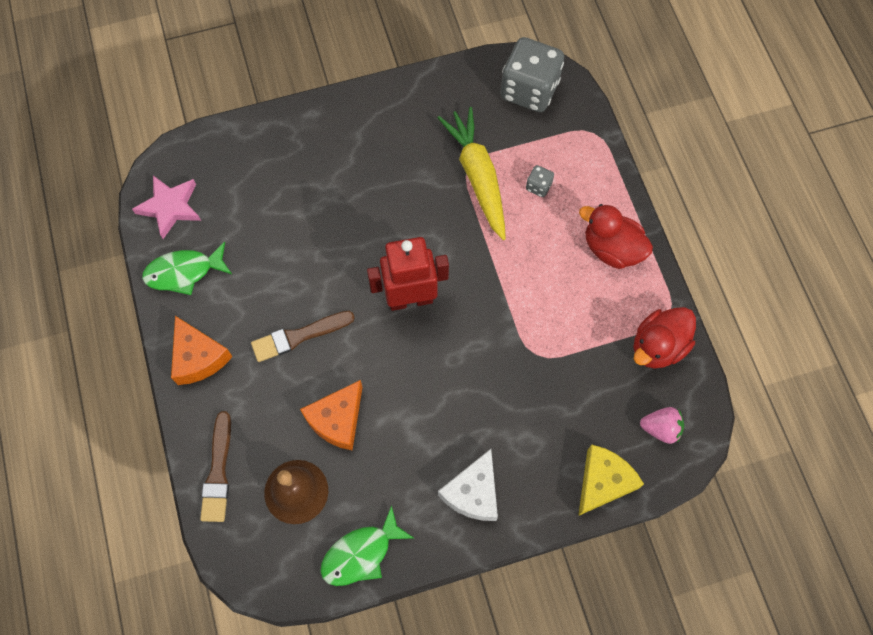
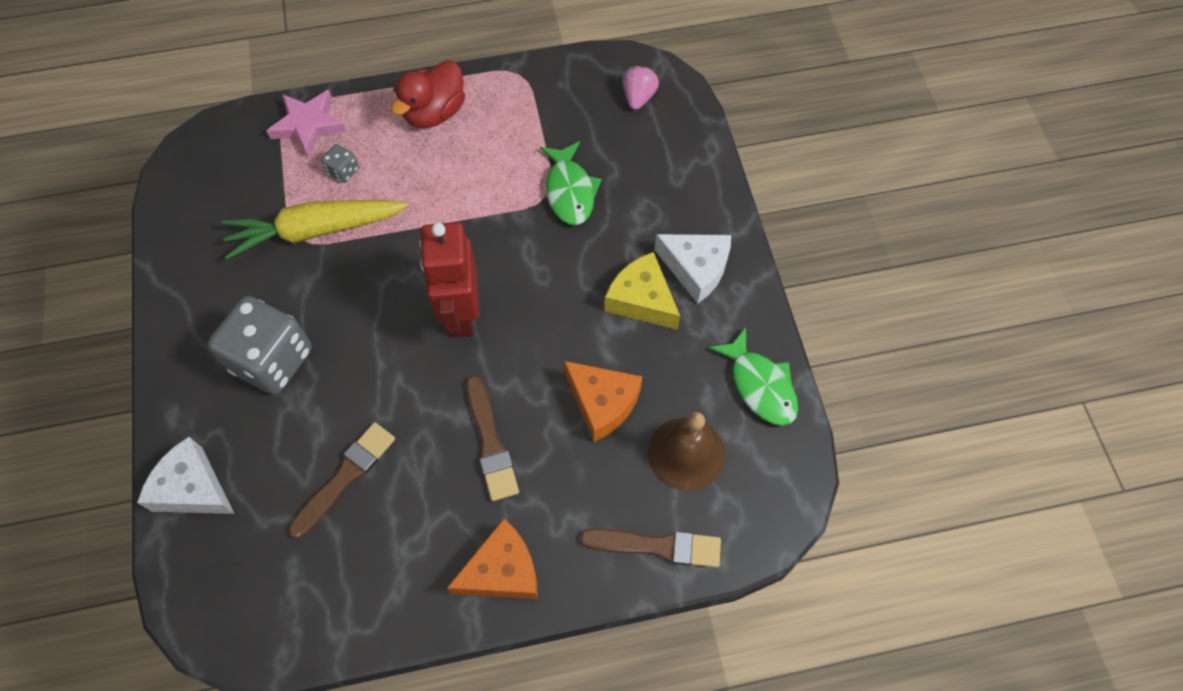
camera: 85 degrees left, 5 degrees down
(170, 207) = (270, 611): pink star -> pink star (308, 125)
(184, 272) = (375, 591): green fish -> green fish (570, 191)
(257, 140) = (193, 488): none -> white cheese
(268, 237) = (345, 476): none -> brown brush
(529, 90) = (213, 167): grey dice -> grey dice (272, 360)
(603, 482) = (690, 152): yellow cheese -> yellow cheese (641, 300)
(658, 346) = (551, 88): red duck -> none

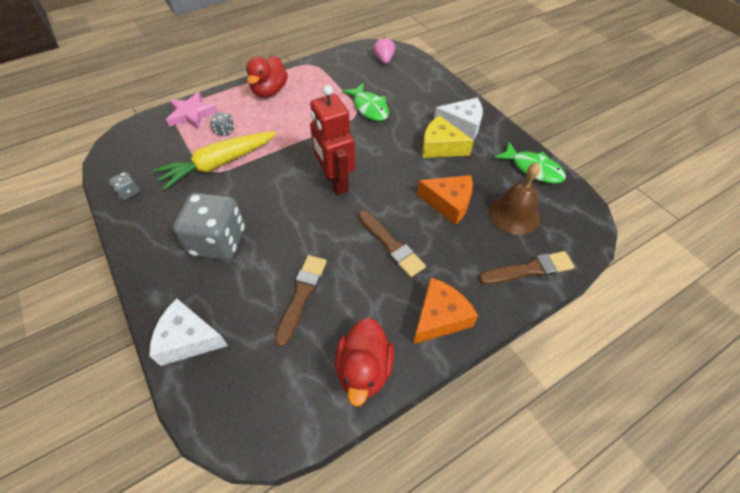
camera: 20 degrees left, 10 degrees down
(185, 241) = (129, 192): none -> grey dice
(378, 604) = (364, 369): none -> red duck

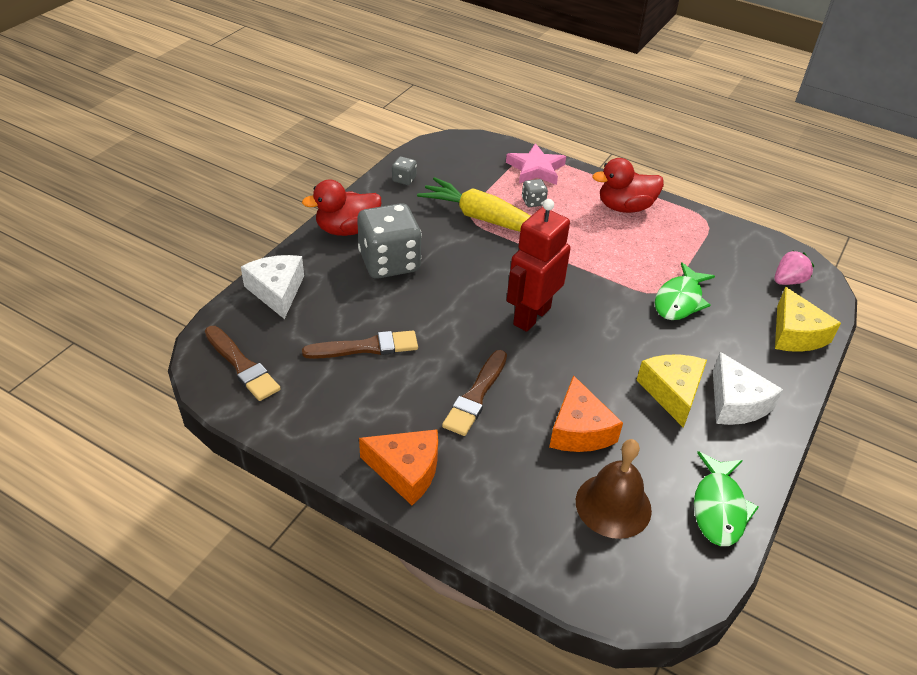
camera: 60 degrees right, 10 degrees down
(364, 369) = (310, 426): red duck -> red duck (347, 229)
(425, 77) = (795, 334): none -> yellow cheese
(529, 269) = (531, 544): brown brush -> brown brush (242, 365)

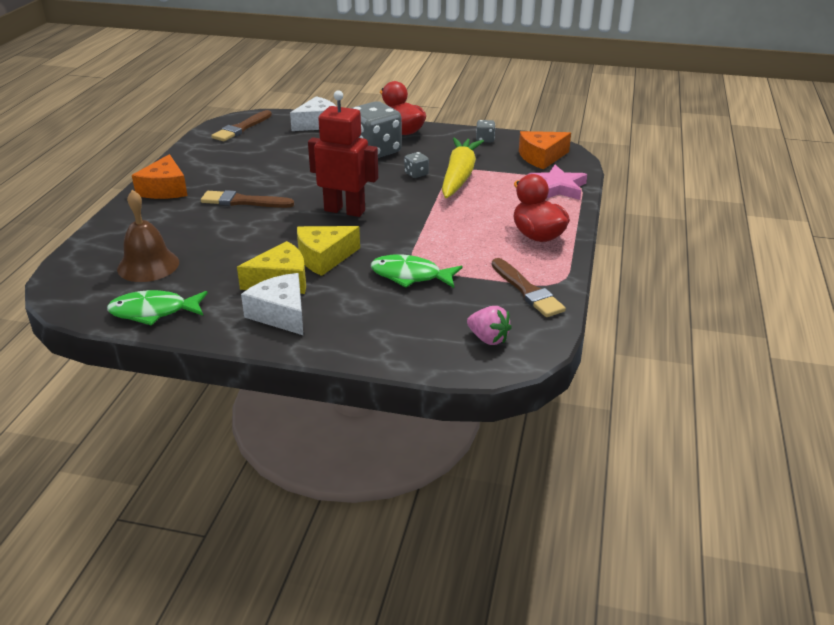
camera: 75 degrees right, 10 degrees down
(366, 347) = (276, 159): brown brush -> brown brush (527, 290)
(533, 202) = (504, 192): grey dice -> grey dice (416, 174)
(579, 430) = (222, 244): orange cheese -> orange cheese (541, 157)
(736, 403) = (281, 314): white cheese -> white cheese turned 90 degrees clockwise
(795, 334) = (400, 346): yellow cheese -> yellow cheese (324, 258)

